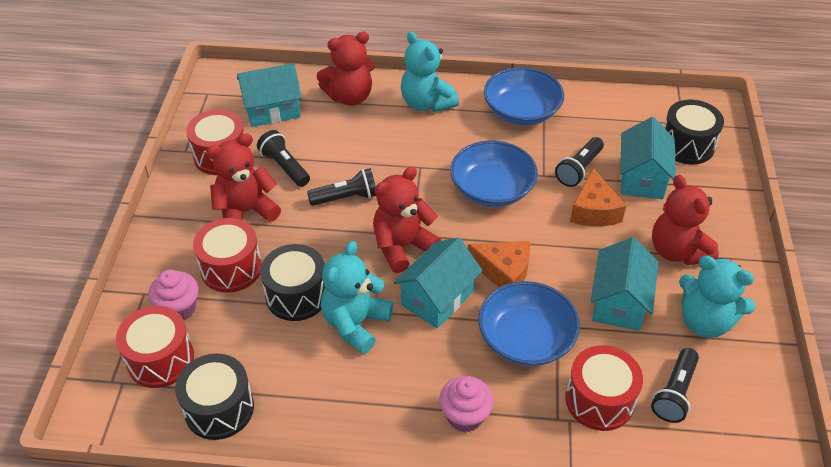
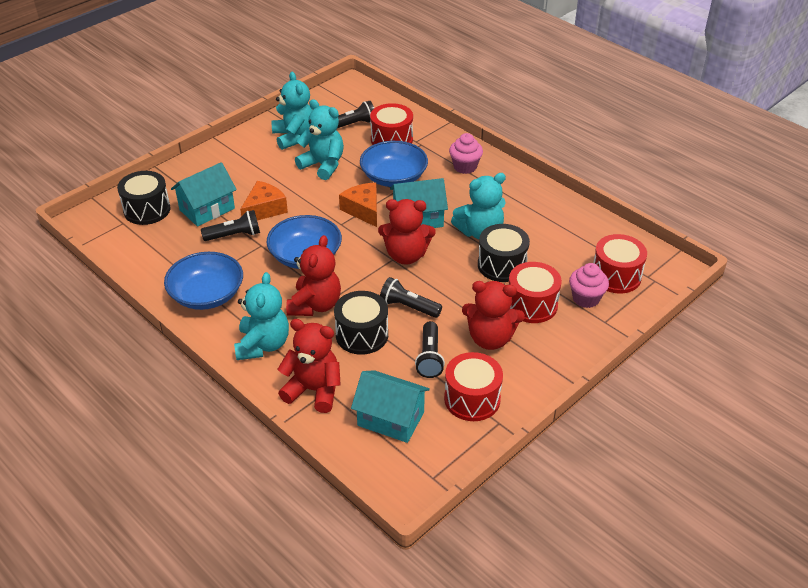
camera: 140 degrees left, 5 degrees down
(219, 408) = (595, 234): black drum -> black drum (362, 335)
(618, 302) = (323, 165): turquoise house -> turquoise teddy bear
(677, 251) = (254, 167): red teddy bear -> red teddy bear (315, 305)

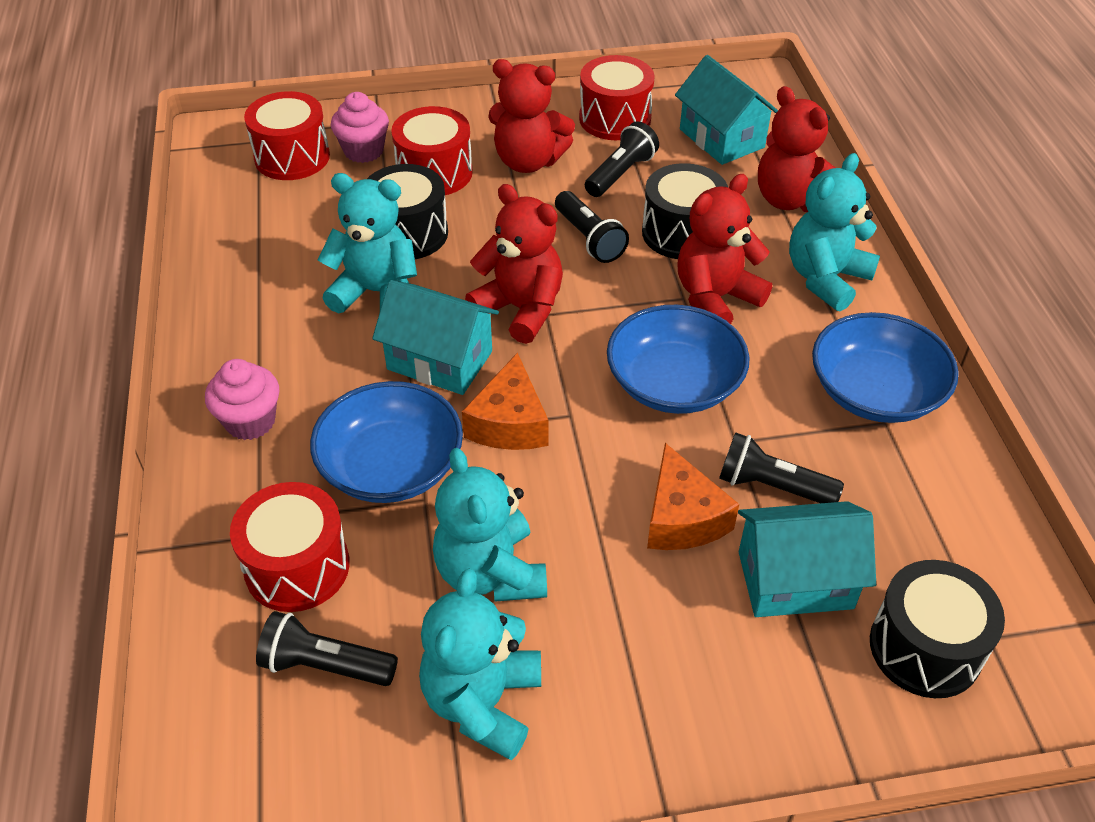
camera: 145 degrees left, 5 degrees up
(264, 209) = (682, 518): orange cheese -> orange cheese turned 90 degrees counterclockwise
(490, 338) = (528, 161): red teddy bear -> red teddy bear turned 150 degrees clockwise

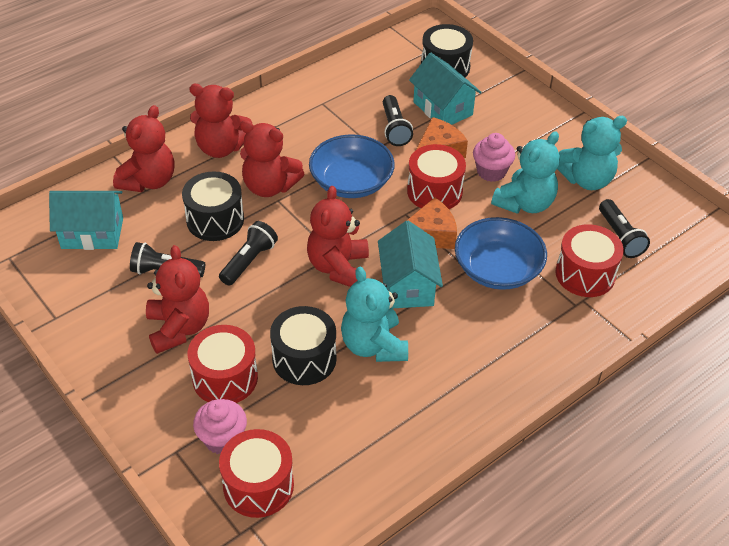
camera: 120 degrees left, 0 degrees up
(250, 421) = (520, 348): pink cupcake -> pink cupcake (491, 172)
(615, 119) = (95, 300): red drum -> red drum (434, 191)
(721, 138) = (92, 233): turquoise house -> turquoise house turned 60 degrees clockwise
(826, 278) = (221, 148): turquoise teddy bear -> red teddy bear
(875, 392) = (303, 110): blue bowl -> none

